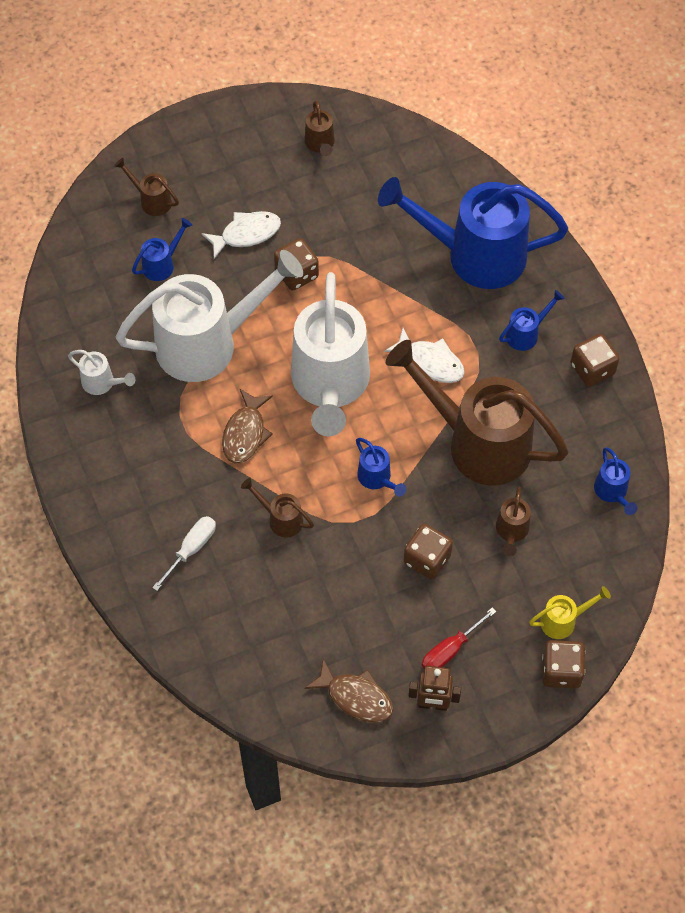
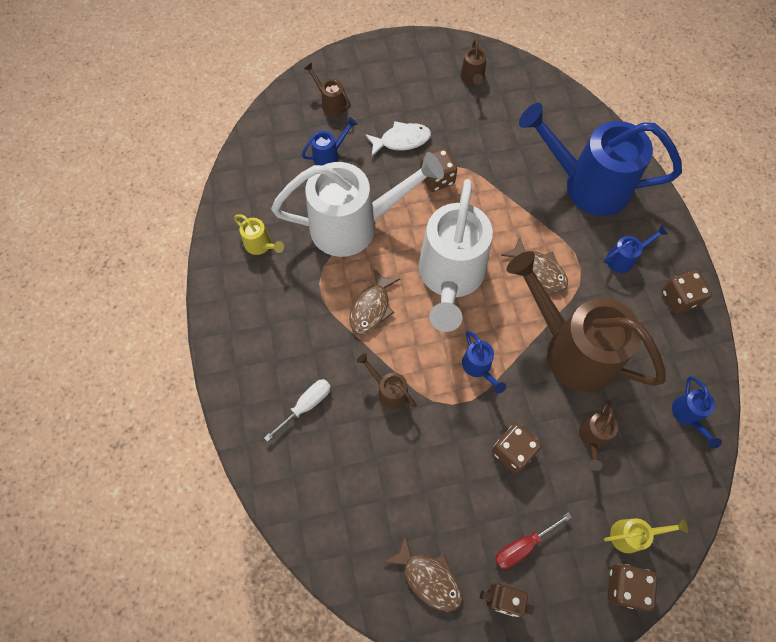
camera: 10 degrees right, 5 degrees up
(102, 383) = (261, 245): white watering can -> yellow watering can
(430, 362) = (539, 270): white fish -> brown fish

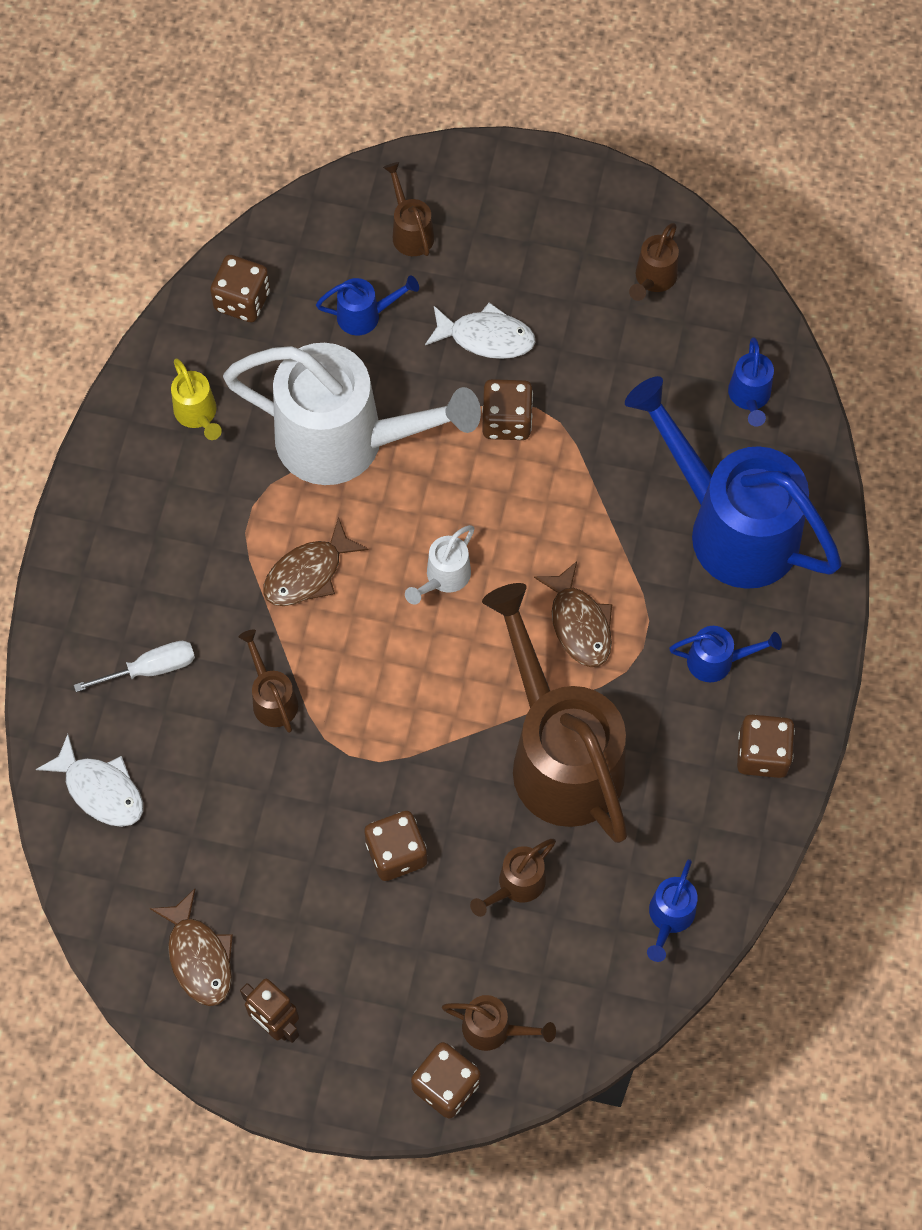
camera: 25 degrees right, 0 degrees up
(255, 173) = (242, 300): none -> brown dice
(311, 497) = (100, 789): none -> white fish
(450, 277) = (444, 578): white watering can -> white watering can, size x0.41
(478, 367) = (413, 722): blue watering can -> blue watering can (749, 397)
(523, 545) = (342, 975): red screwdriver -> none
(632, 535) = (494, 1029): yellow watering can -> brown watering can

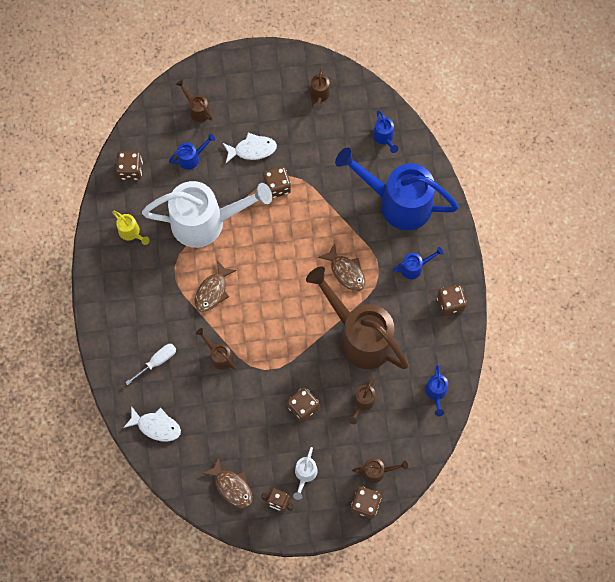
camera: 20 degrees left, 5 degrees up
(444, 578) = (276, 271): white watering can -> white watering can (305, 474)

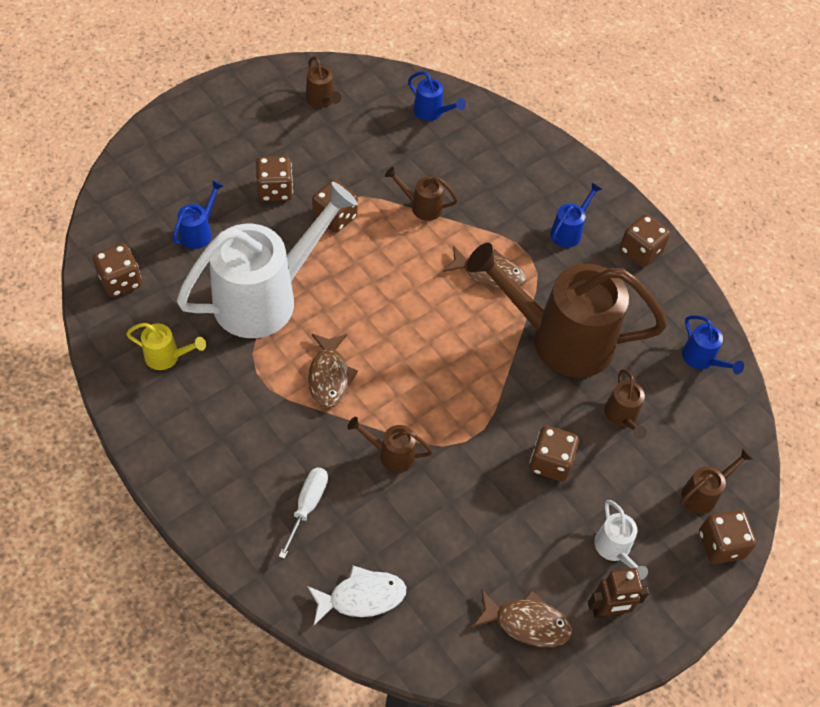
camera: 35 degrees left, 15 degrees down
(197, 110) = (172, 176): brown watering can -> brown watering can (422, 206)
(252, 149) = (275, 190): white fish -> brown dice
(398, 202) = (497, 171): blue watering can -> none

